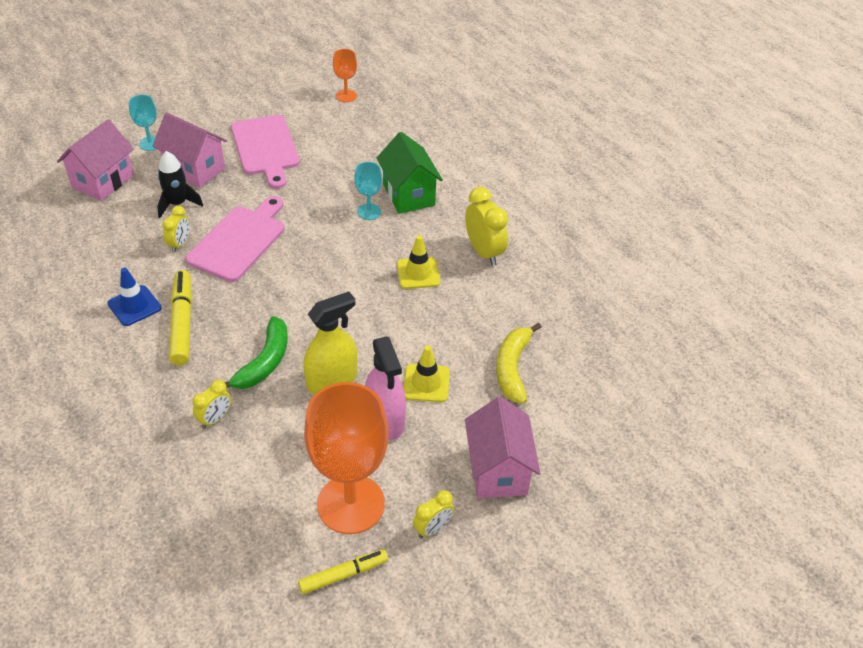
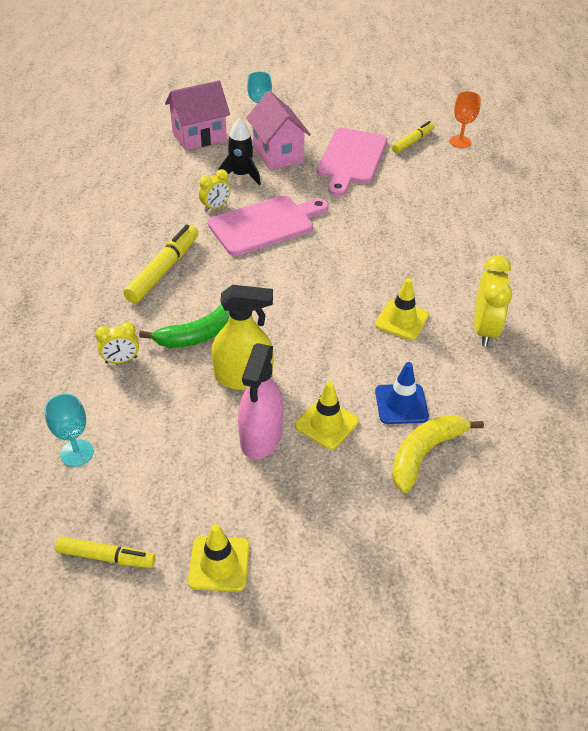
camera: 35 degrees right, 0 degrees up
(134, 306) = (140, 240): blue traffic cone -> blue traffic cone (401, 404)
(306, 111) = (412, 142): none -> yellow marker
(351, 504) = (166, 496): orange goblet -> none
(369, 211) = (400, 247): turquoise goblet -> turquoise goblet (77, 453)
(408, 195) = (450, 247): green house -> none
(432, 529) = (219, 564): yellow clock -> yellow traffic cone
(498, 470) = (328, 545): pink house -> none

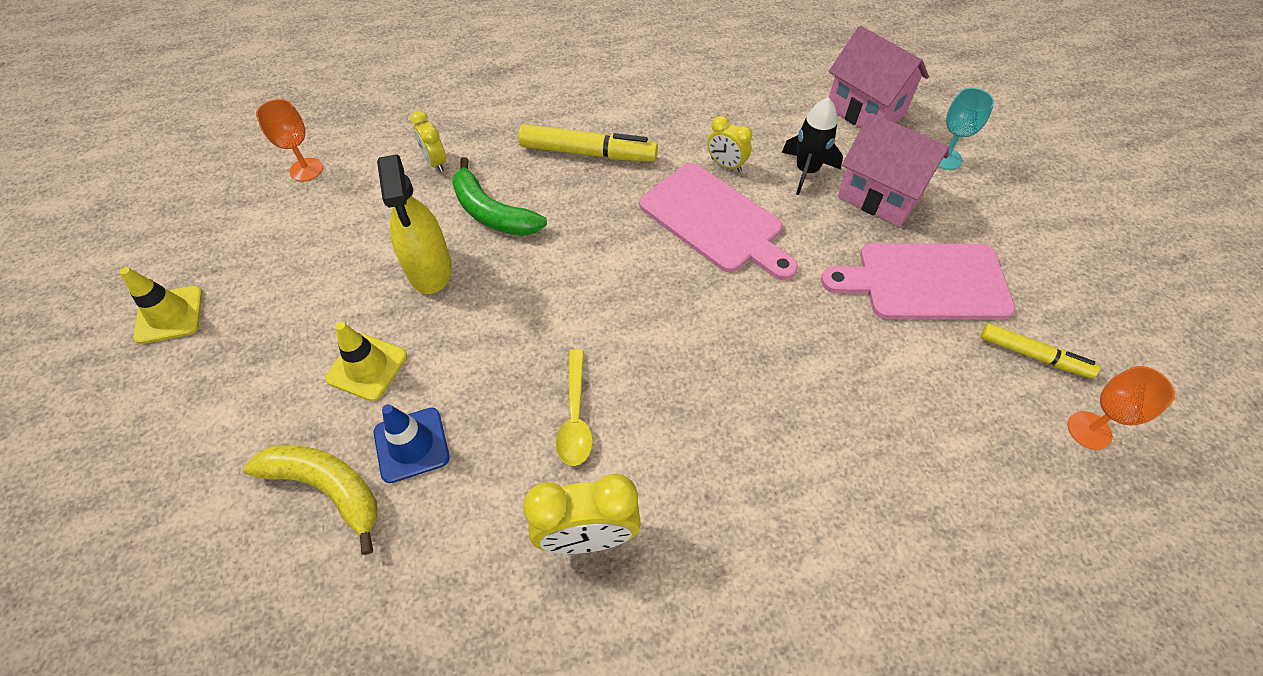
camera: 75 degrees right, 10 degrees up
(77, 453) = (306, 169): turquoise goblet -> orange goblet
(106, 557) = (183, 228): yellow marker -> none
(261, 437) = (340, 308): pink spray bottle -> none
(278, 154) = (879, 196): pink house -> pink house turned 75 degrees clockwise
(402, 320) = (575, 417): yellow traffic cone -> yellow spoon

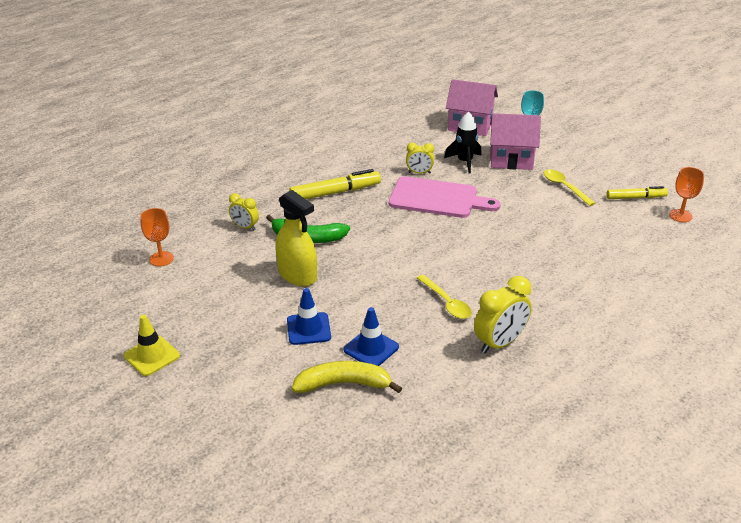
camera: 30 degrees left, 20 degrees down
(367, 367) = (308, 329): yellow traffic cone -> blue traffic cone
(925, 282) = (564, 187): pink cutting board -> yellow spoon

